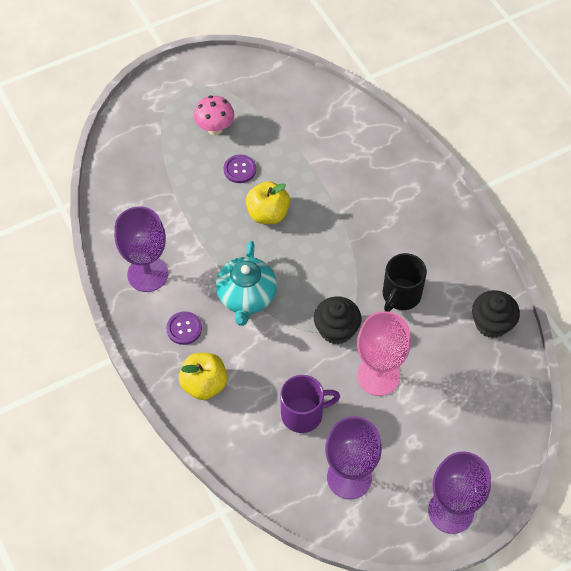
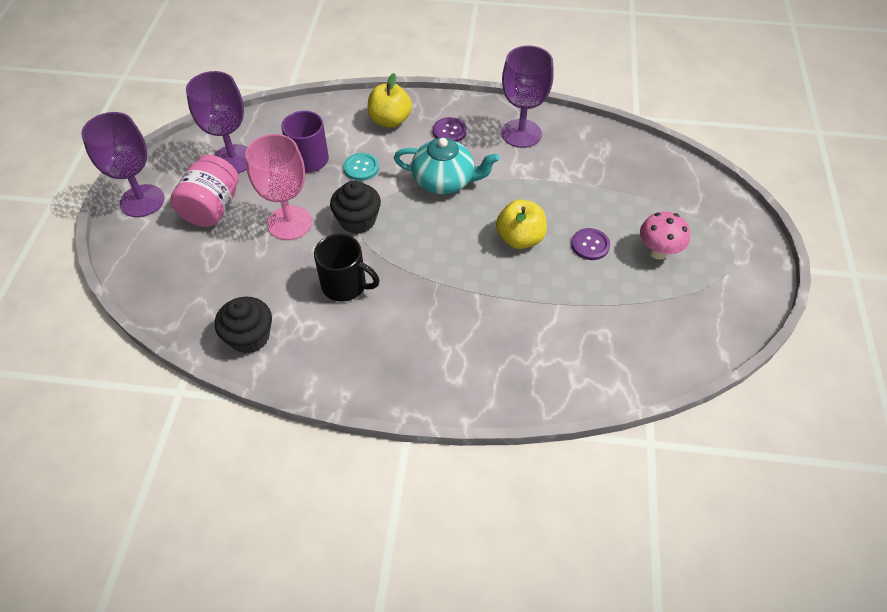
camera: 125 degrees right, 5 degrees down
(246, 296) = (444, 181): turquoise teapot -> turquoise teapot turned 150 degrees clockwise
(279, 367) = (361, 168): none -> turquoise button
(401, 295) = (345, 285): black mug -> black mug turned 135 degrees clockwise
(411, 447) = (212, 208): none -> pink jar

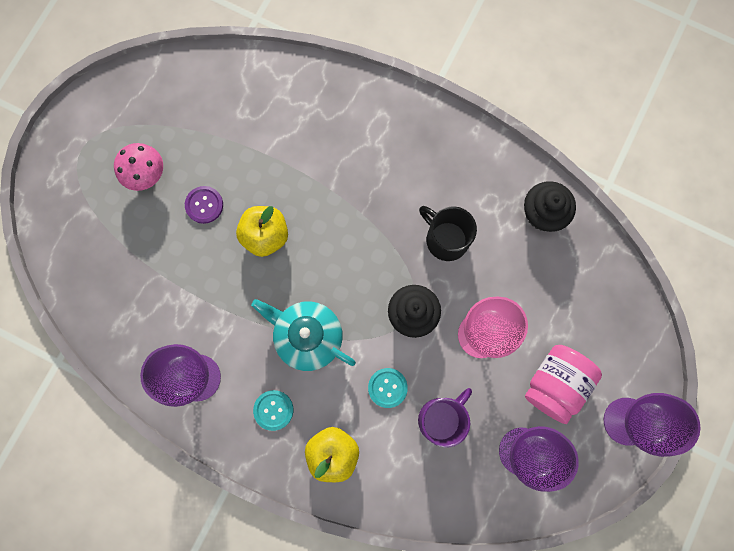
camera: 160 degrees left, 25 degrees up
(449, 131) = (273, 410): purple button -> turquoise button

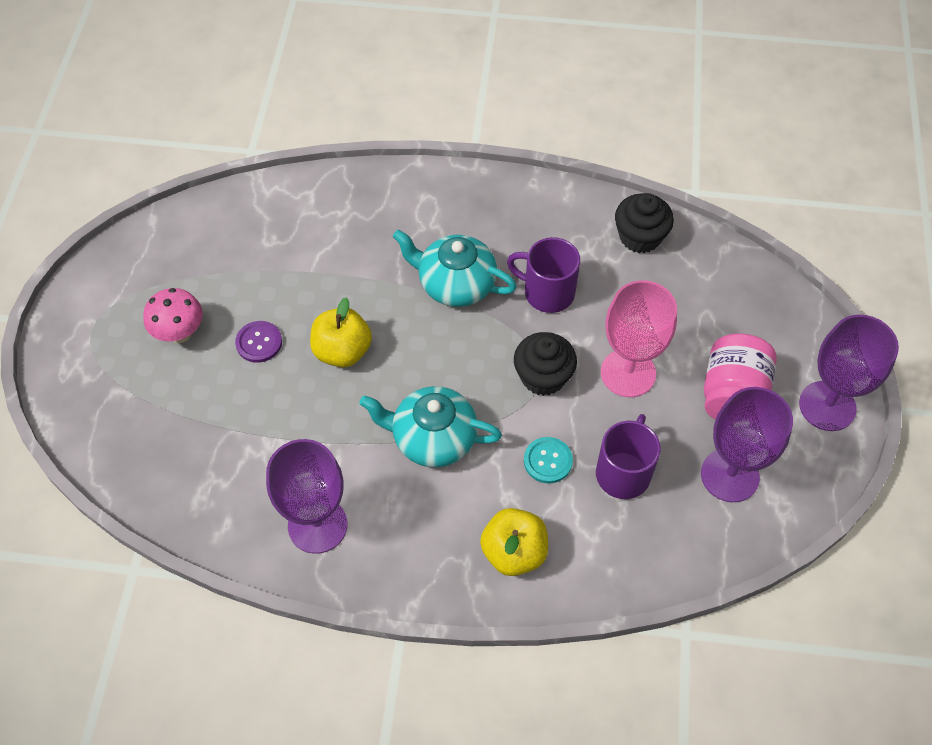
camera: 20 degrees left, 20 degrees down
(273, 410) = (424, 529): turquoise button -> none
(375, 205) = (455, 284): none -> turquoise teapot
(445, 239) = (547, 292): black mug -> purple mug

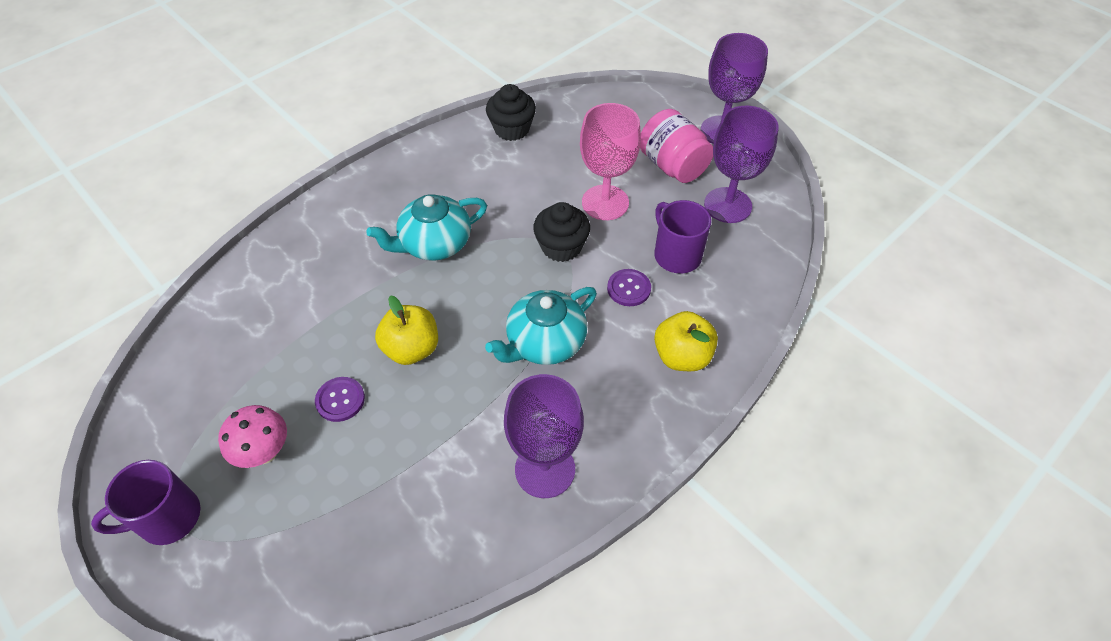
camera: 50 degrees left, 5 degrees down
(547, 292) = (499, 200): purple mug -> purple mug (167, 518)
(548, 461) = (628, 288): turquoise button -> purple button

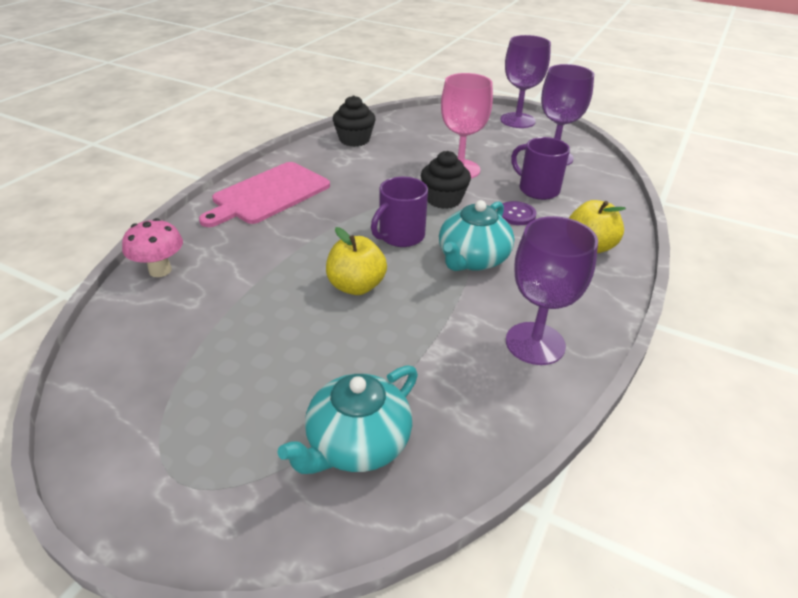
camera: 20 degrees left, 15 degrees down
(167, 518) = (165, 480): purple mug -> purple mug (400, 236)
(265, 452) = (251, 395): pink mushroom -> pink mushroom (160, 270)
(340, 400) = (308, 336): purple button -> none
(384, 198) = (268, 194): none -> pink cutting board
(434, 244) = (333, 215): turquoise teapot -> turquoise teapot (357, 444)
(672, 165) = (496, 142): pink jar -> none

